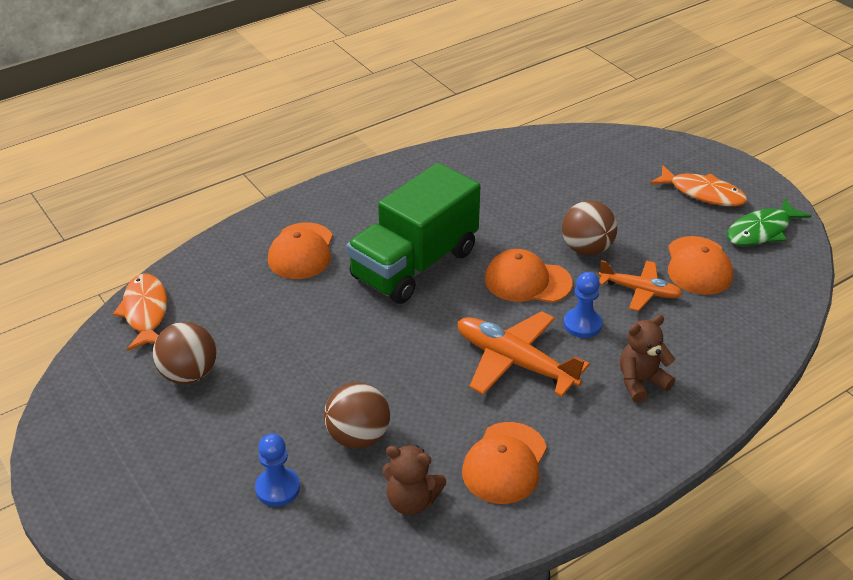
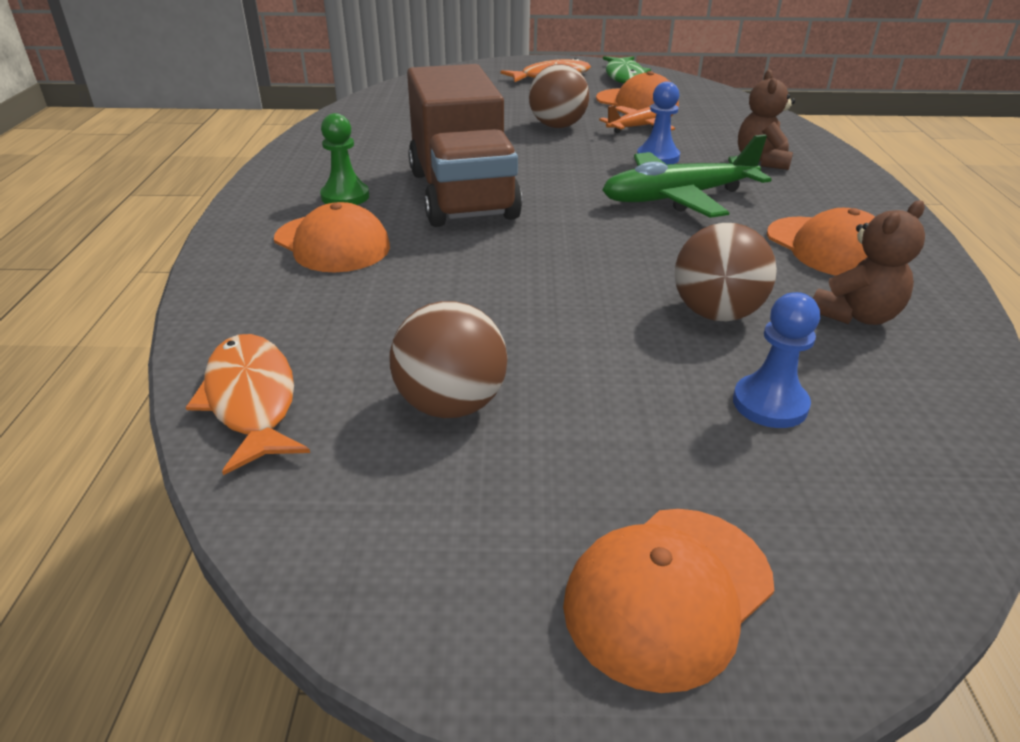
camera: 55 degrees left, 5 degrees down
(145, 312) = (251, 400): orange fish -> orange fish turned 45 degrees clockwise
(362, 222) = (345, 197): none -> green pawn
(414, 264) = (462, 194): green truck -> brown truck
(515, 362) = (678, 198): orange plane -> green plane
(527, 281) = (567, 158): orange cap -> orange cap (668, 594)

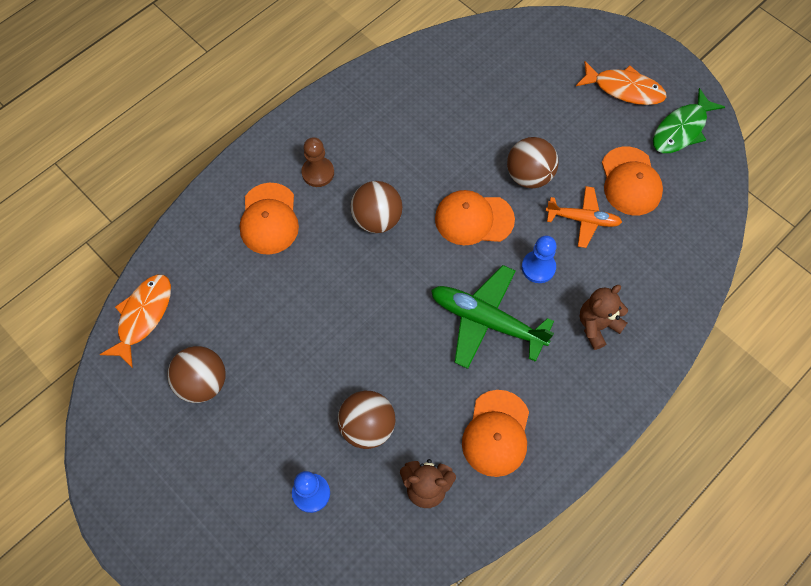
camera: 45 degrees right, 30 degrees up
(345, 197) = (318, 173): green pawn -> brown pawn
(462, 194) = (377, 219): brown truck -> brown ball
(668, 594) = (173, 526): orange cap -> orange cap (473, 219)

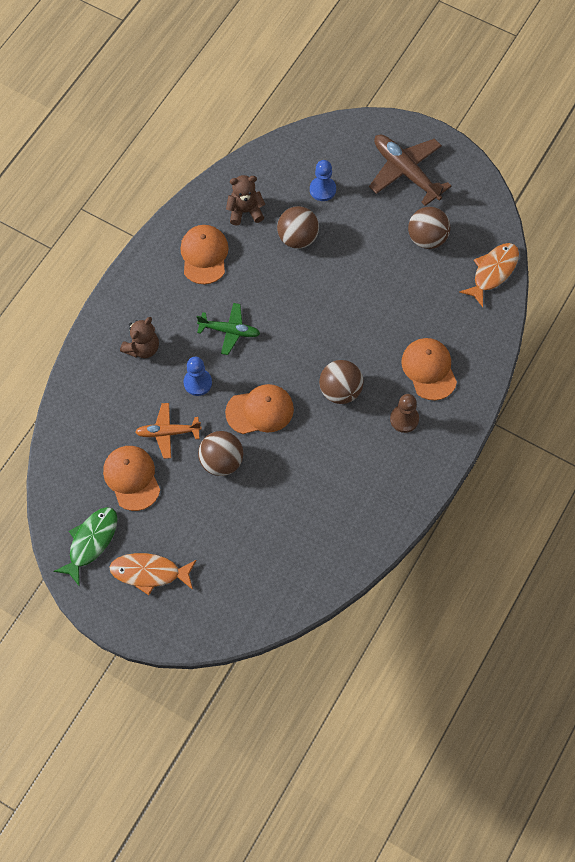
camera: 165 degrees right, 0 degrees up
(143, 316) = (493, 272): orange fish -> orange fish turned 150 degrees counterclockwise
(189, 490) = (406, 172): none -> brown plane
(487, 321) = (229, 331): green plane -> green plane, size x0.63

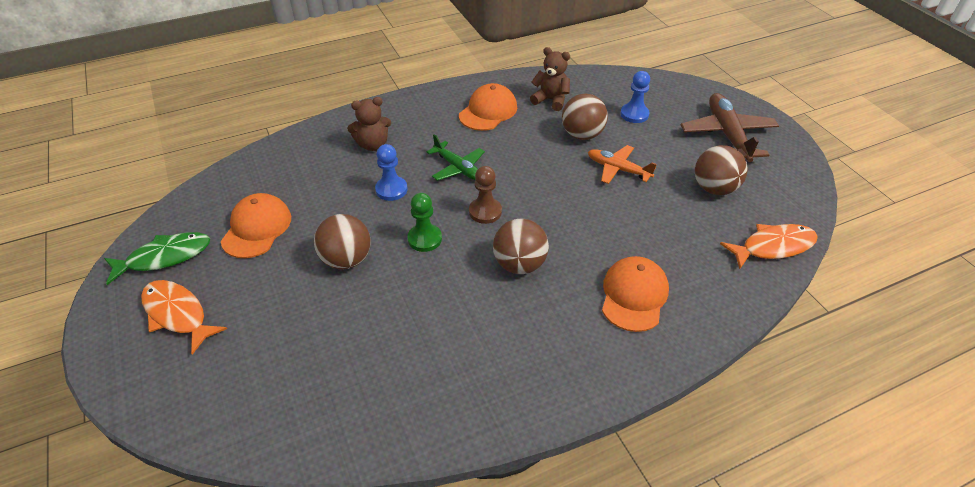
camera: 35 degrees right, 20 degrees down
(168, 433) = (326, 212): orange plane -> orange plane (618, 169)
(260, 410) = (424, 239): orange cap -> green pawn
(404, 419) = (568, 327): brown pawn -> brown pawn (485, 212)

